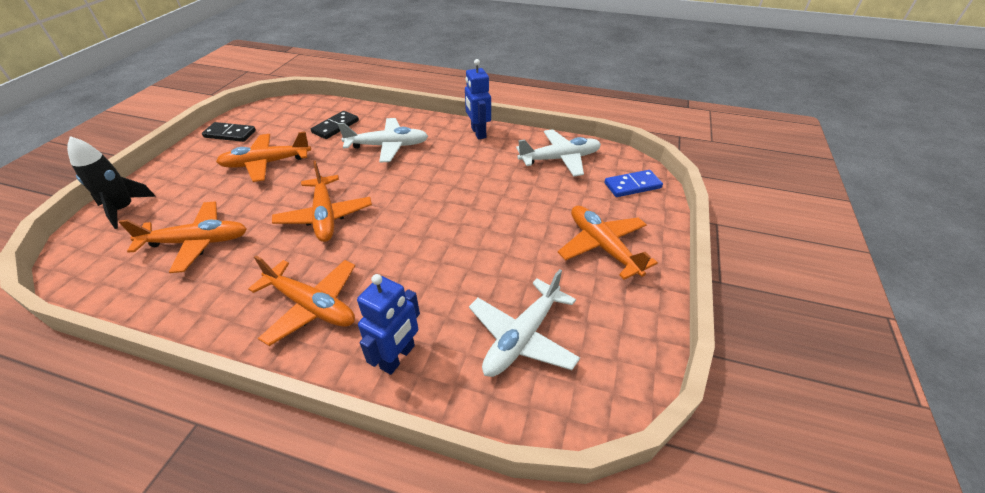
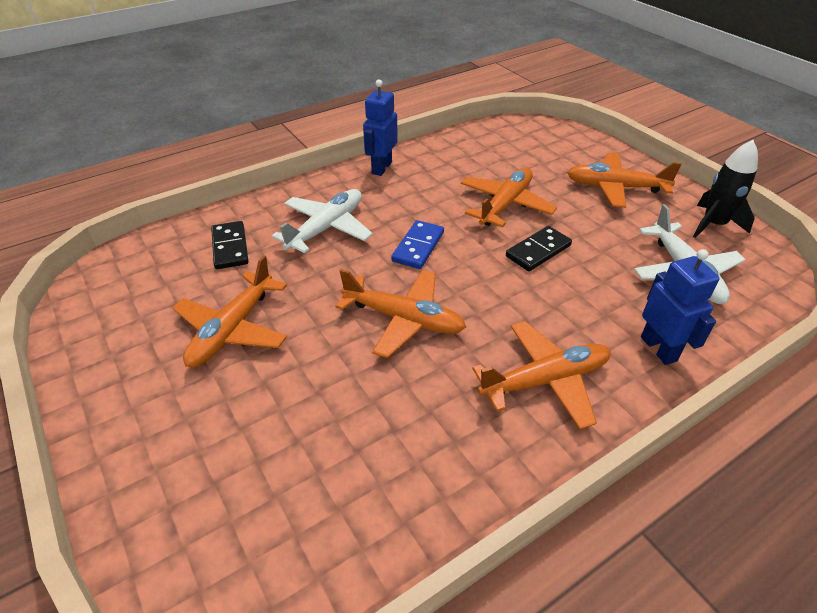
camera: 50 degrees left, 0 degrees up
(124, 209) = (156, 510): black rocket -> black rocket (713, 224)
(197, 242) = (335, 444): orange plane -> orange plane (505, 204)
(230, 134) = (105, 340): black domino -> black domino (538, 251)
(478, 133) = (381, 168): blue robot -> blue robot turned 90 degrees clockwise
(560, 159) = (480, 149): white plane -> none
(632, 185) = (556, 138): blue domino -> blue domino (418, 247)

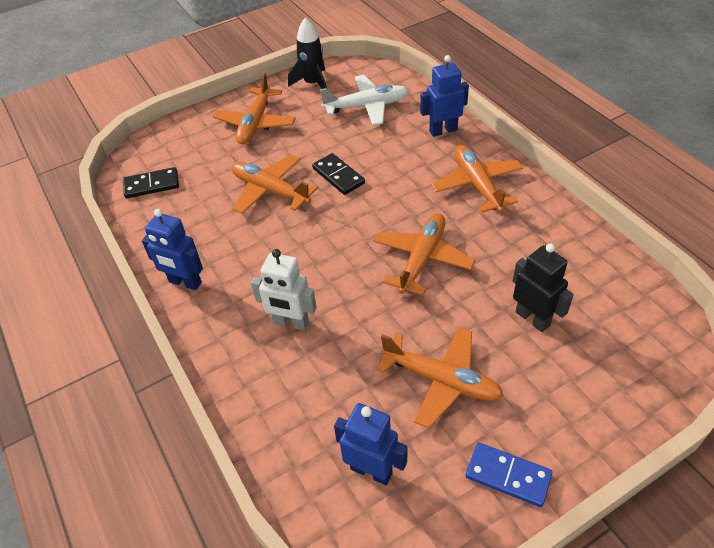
camera: 85 degrees left, 5 degrees up
(155, 280) = (371, 470): none -> blue robot
(230, 247) = (317, 407): black domino -> black domino (152, 185)
(298, 419) = (532, 318): none -> black robot
(326, 228) = (291, 322): white plane -> white robot
(418, 247) = (327, 251): blue domino -> blue domino (508, 476)

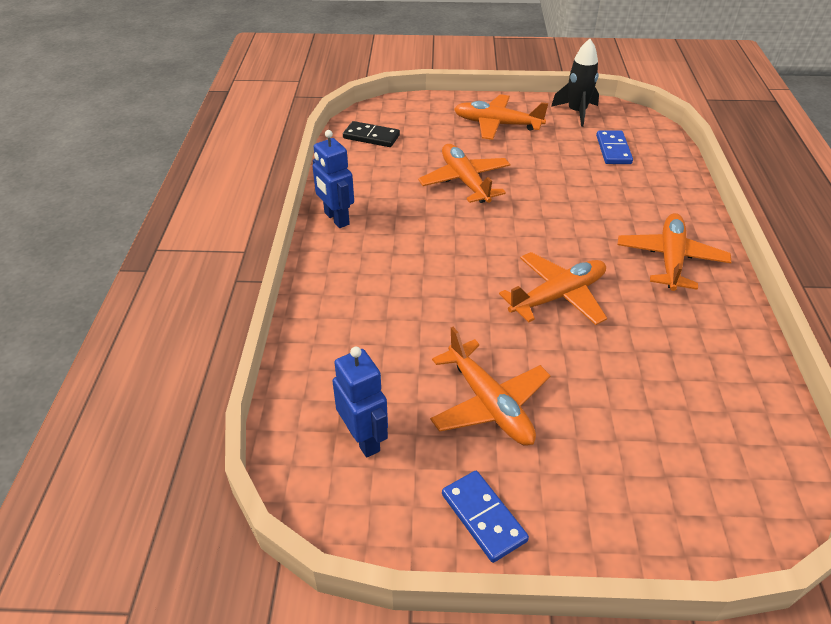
camera: 30 degrees right, 5 degrees down
(255, 123) = (496, 124): orange plane -> orange plane turned 60 degrees clockwise
(291, 322) = (395, 289): white robot -> none
(338, 176) = (536, 195): black domino -> none
(367, 106) = (613, 150): white plane -> blue domino
(443, 130) = (674, 199): blue robot -> none
(532, 318) = (628, 400): black robot -> none

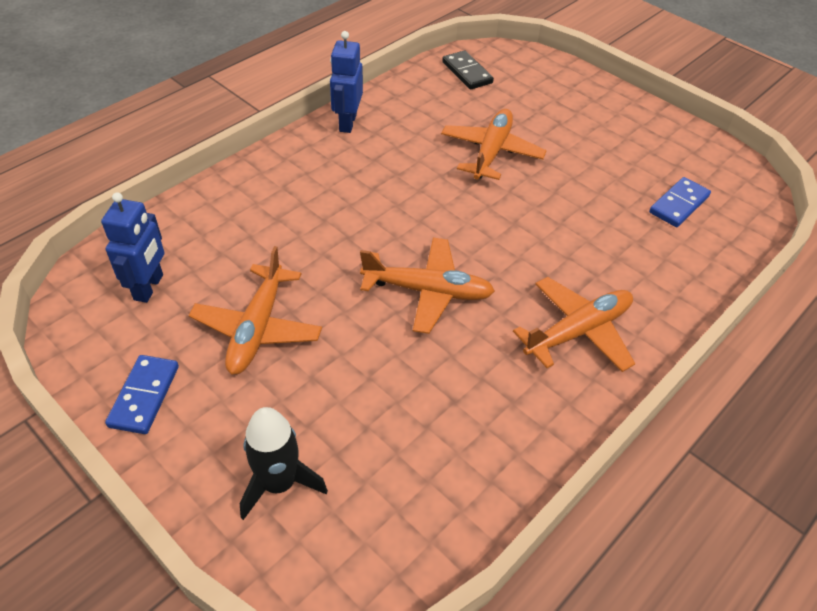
camera: 40 degrees right, 5 degrees up
(496, 124) = (595, 120): orange plane -> none
(576, 112) = (695, 150): black rocket -> black rocket (279, 483)

